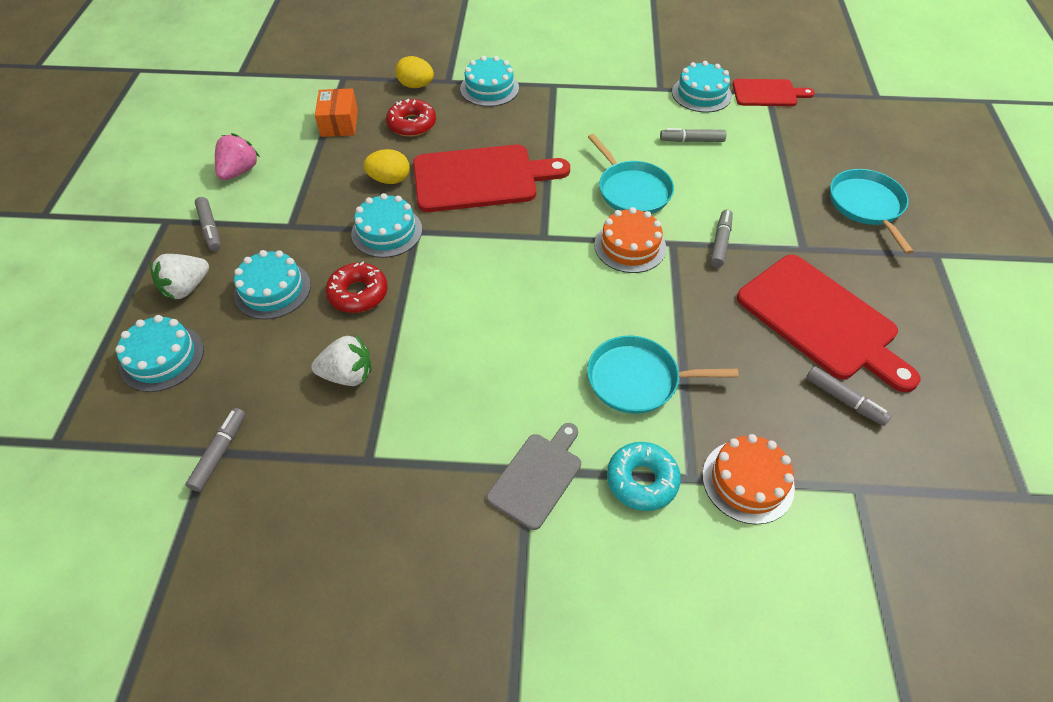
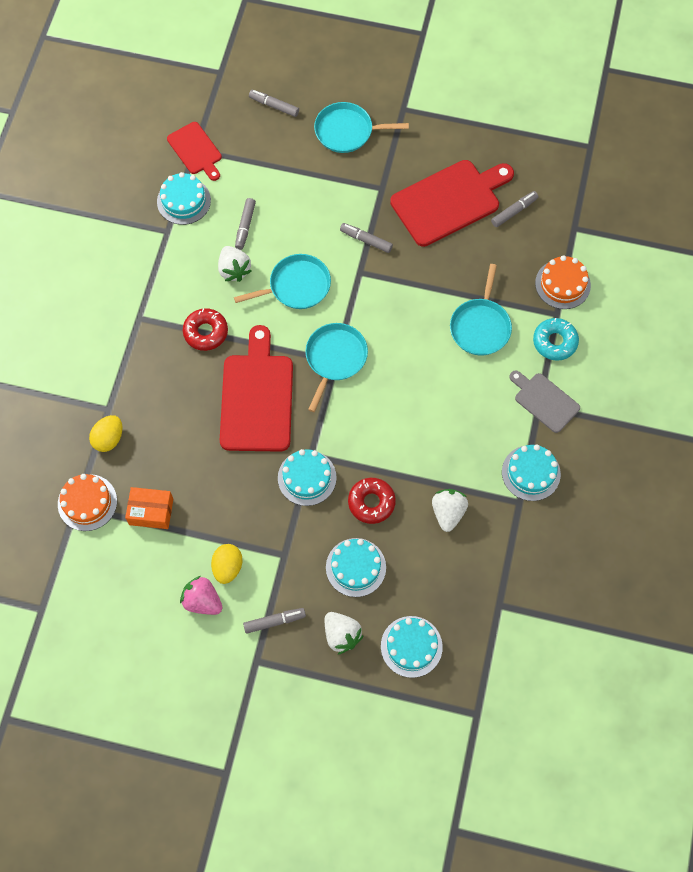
camera: 80 degrees left, 15 degrees up
(219, 453) = (500, 598): grey marker -> grey marker (274, 106)
(389, 180) = (242, 471): yellow egg -> yellow egg (227, 567)
(412, 124) = (169, 447): red donut -> red donut (206, 332)
(489, 88) = (130, 373): turquoise cake -> turquoise cake (531, 473)
(546, 235) = (335, 358): none -> turquoise pan
(630, 246) = (357, 302): orange cake -> orange cake (87, 502)
(633, 140) = (234, 270): none -> white strawberry
(767, 93) = (196, 150): red cutting board -> red cutting board turned 135 degrees clockwise

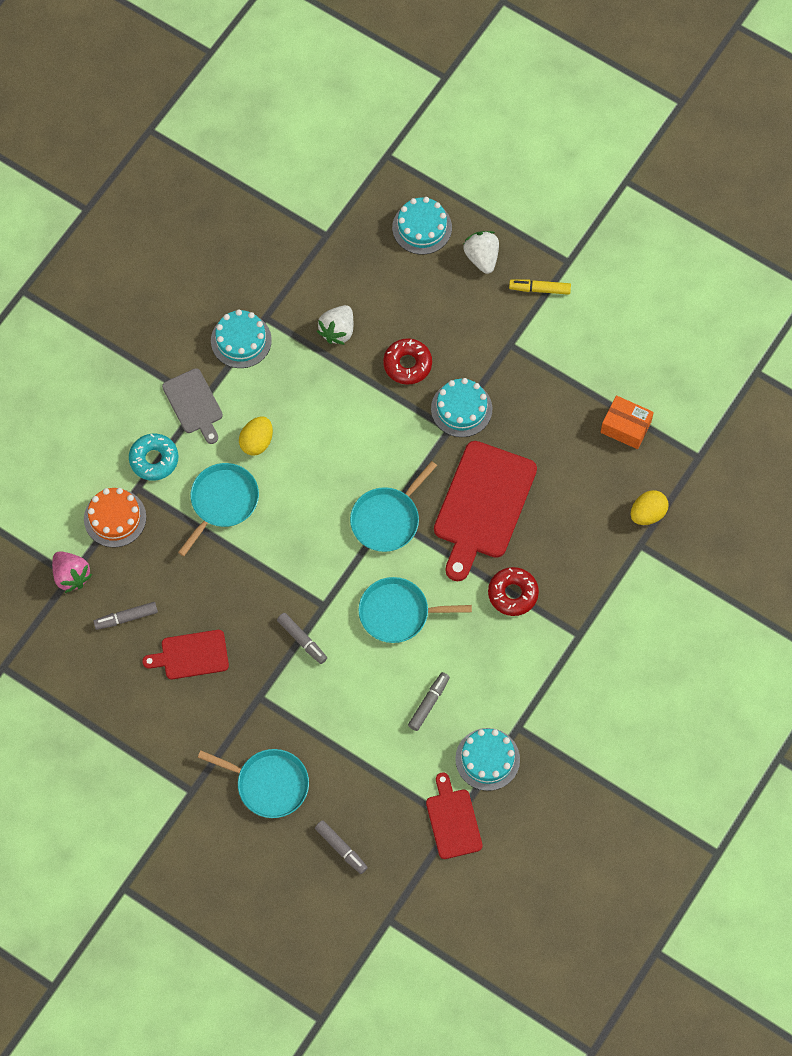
camera: 160 degrees left, 0 degrees up
(87, 502) = (686, 457): orange cake -> none
(202, 601) = (601, 329): pink strawberry -> pink strawberry (71, 576)
(227, 567) = (567, 351): yellow egg -> yellow egg (257, 442)
(234, 270) = (459, 655): white strawberry -> none
(274, 621) = (540, 289): grey marker -> yellow marker
(355, 567) = (446, 311): turquoise cake -> none
(449, 201) = (191, 655): red cutting board -> red cutting board, size x0.56

